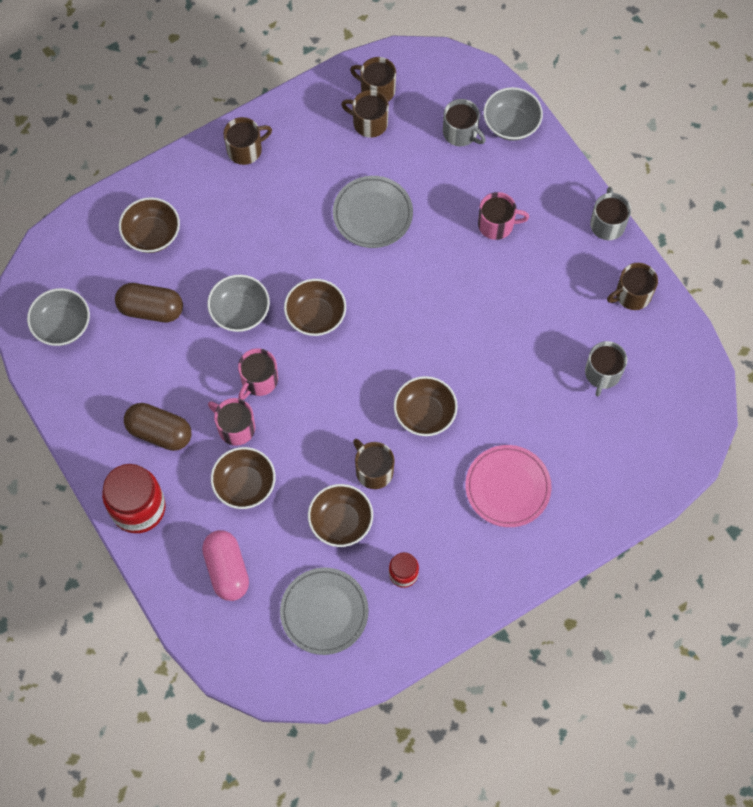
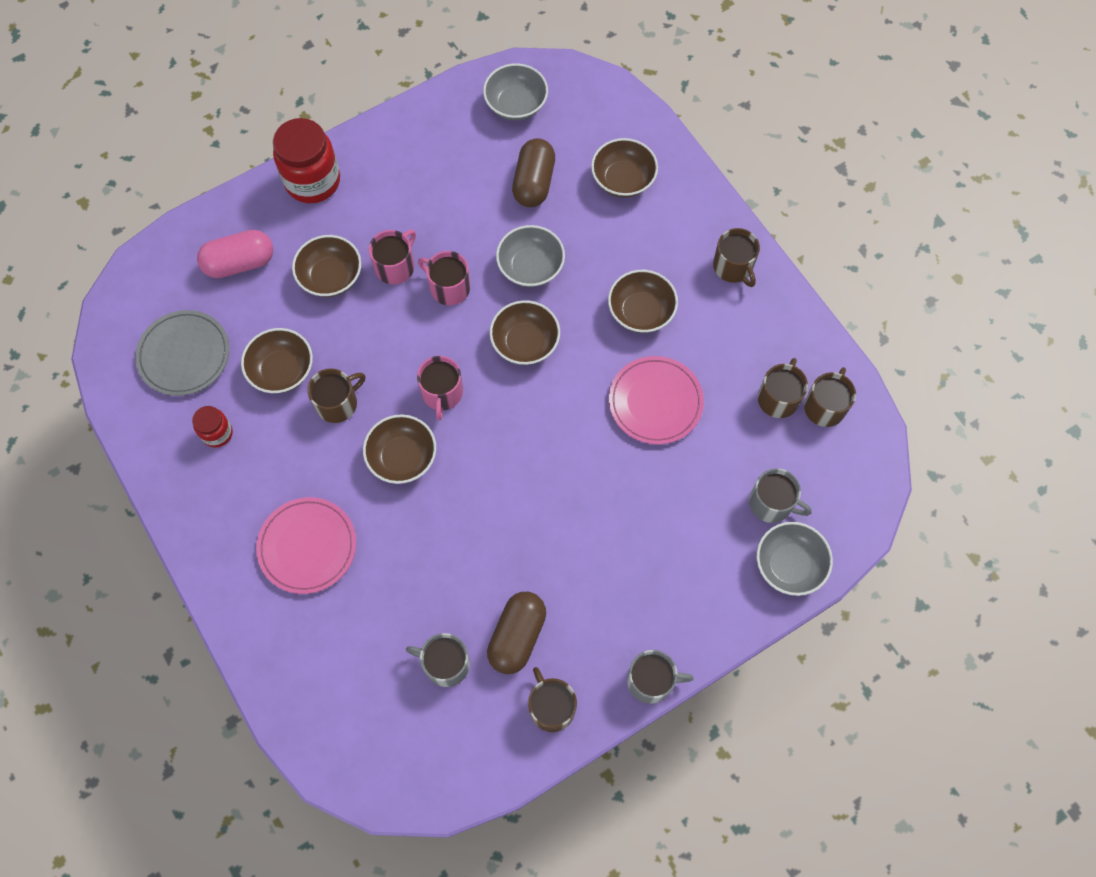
camera: 90 degrees right, 0 degrees up
(159, 432) = (394, 196): brown capsule -> brown capsule (517, 636)
(287, 223) = (641, 312): none -> brown bowl
(372, 214) = (655, 402): grey plate -> pink plate
(461, 133) = (772, 503): grey mug -> grey mug turned 105 degrees counterclockwise
(497, 224) = (646, 543): pink mug -> pink mug (442, 393)

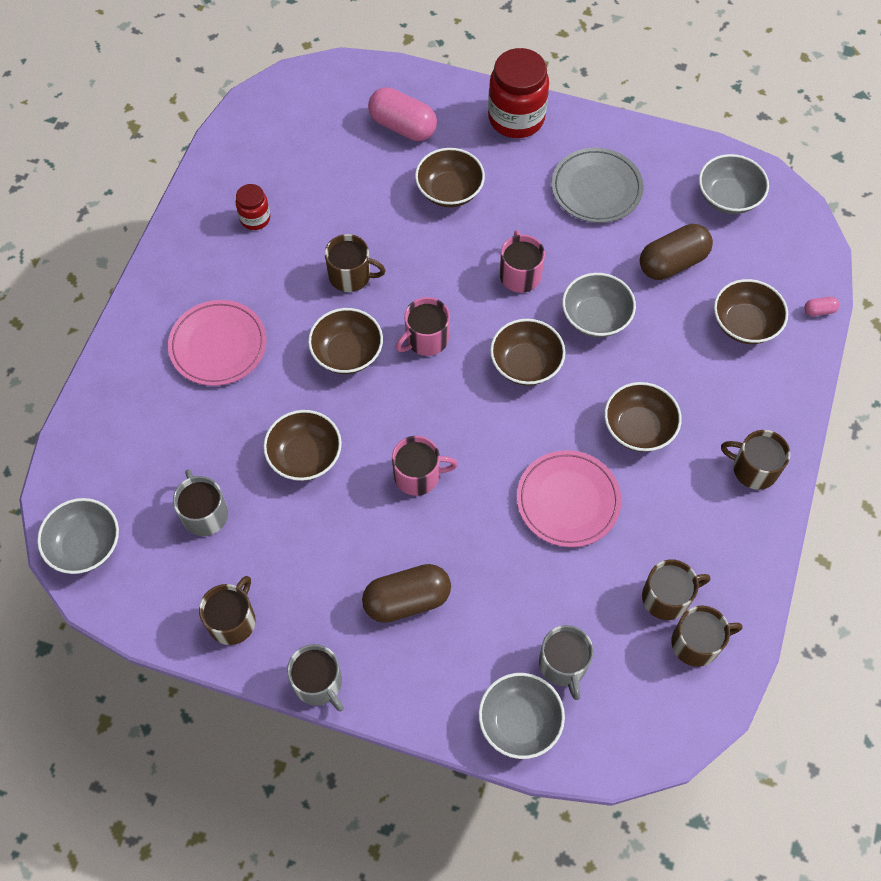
camera: 50 degrees right, 5 degrees down
(184, 355) = (297, 150): grey plate -> grey plate (596, 188)
(282, 370) = (343, 219): brown bowl -> brown bowl (305, 456)
(393, 775) = (85, 545): none -> grey bowl
(395, 266) = (501, 225): pink mug -> pink mug (418, 475)
(517, 636) = (270, 549): brown capsule -> brown capsule (407, 600)
(655, 127) = (819, 311): none -> pink capsule
(733, 267) = (753, 469): brown mug -> brown mug turned 90 degrees clockwise

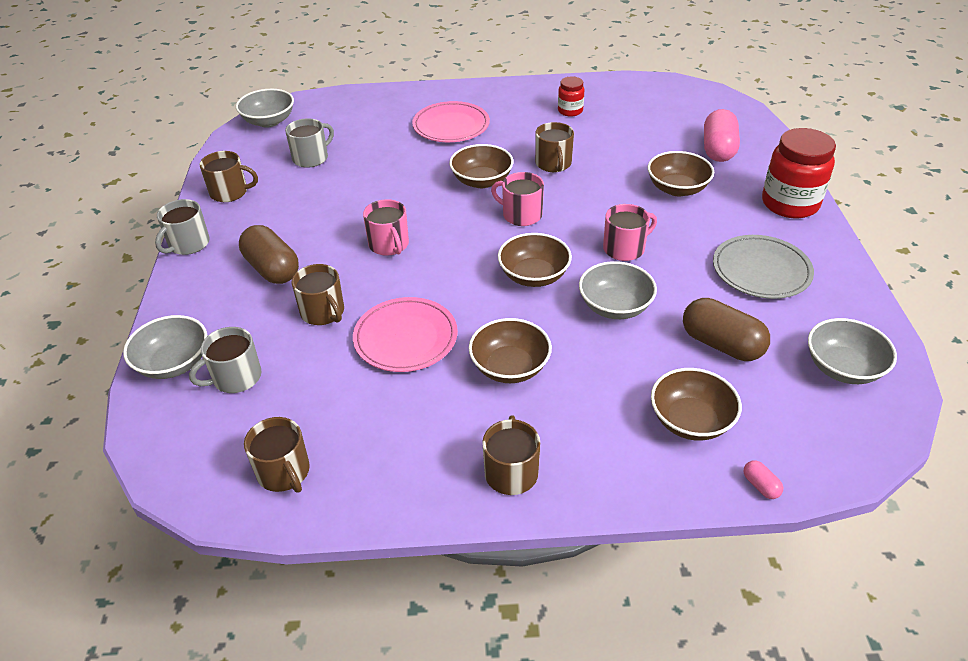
camera: 70 degrees right, 20 degrees down
(305, 456) = (379, 186): brown bowl -> none
(667, 597) = (328, 435): brown mug -> brown mug (323, 312)

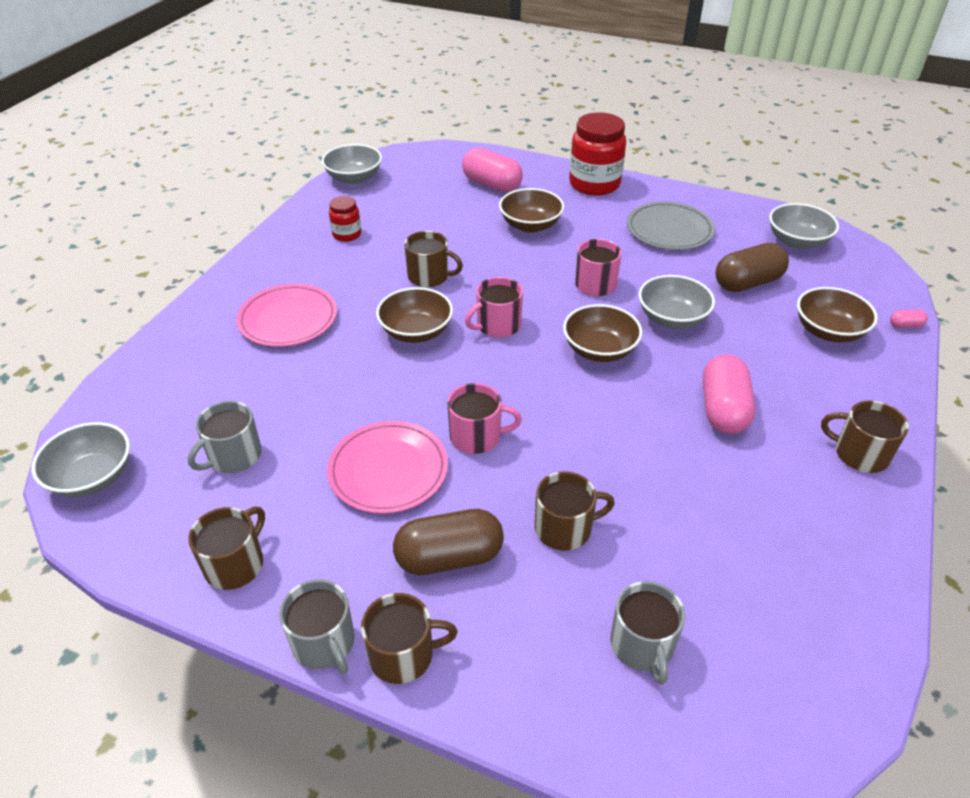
camera: 65 degrees left, 0 degrees up
(174, 363) = (583, 713): grey bowl -> grey bowl (354, 178)
(284, 472) = (816, 632): brown mug -> brown mug (403, 655)
(311, 158) = (233, 456): grey mug -> grey mug turned 120 degrees counterclockwise
(405, 338) = (646, 470): pink plate -> pink plate (388, 470)
(510, 367) = (723, 409): brown bowl -> pink capsule

